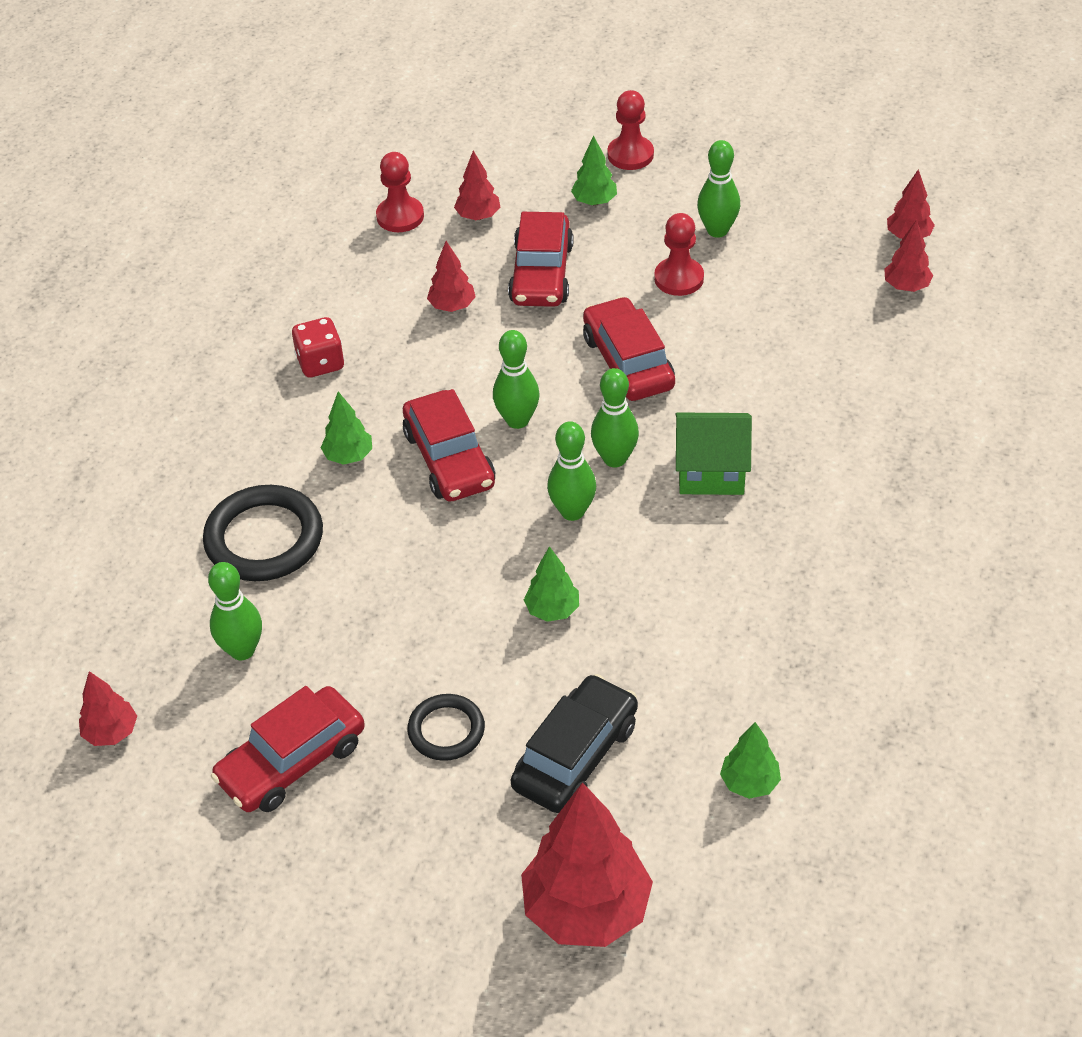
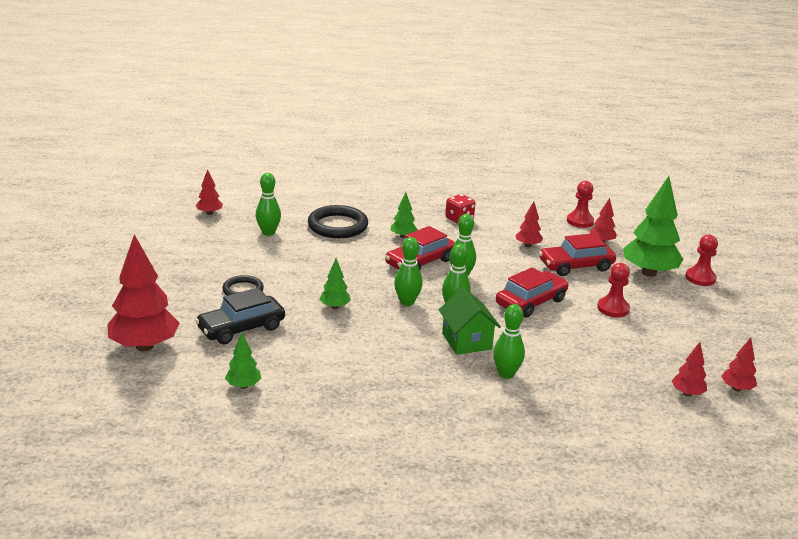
camera: 65 degrees right, 20 degrees down
(292, 761) = (209, 255): red car -> none
(575, 755) = (241, 328): black car -> black car turned 135 degrees clockwise
(594, 201) = (649, 273): green tree -> green tree, size x2.06
(717, 230) = (666, 316): green bowling pin -> green bowling pin (506, 374)

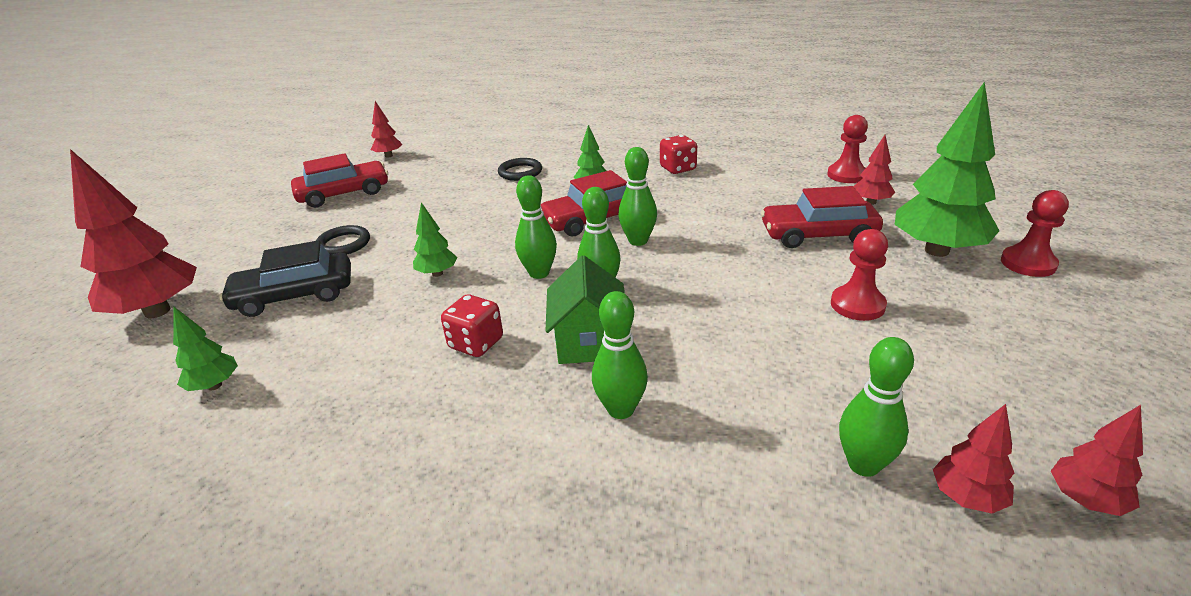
camera: 20 degrees right, 5 degrees up
(268, 233) = (434, 178): green bowling pin -> green bowling pin (863, 465)
(337, 226) = (520, 172): black ring -> black ring, size x0.59
(396, 348) = (476, 343): none -> red dice
(528, 245) = (756, 203): red tree -> none
(531, 302) = (723, 285): red car -> red car (344, 194)

